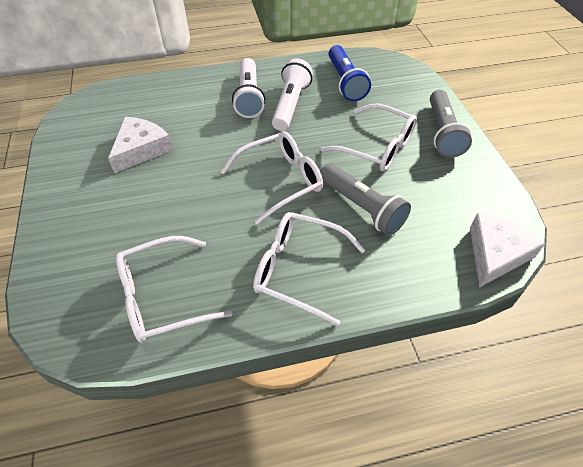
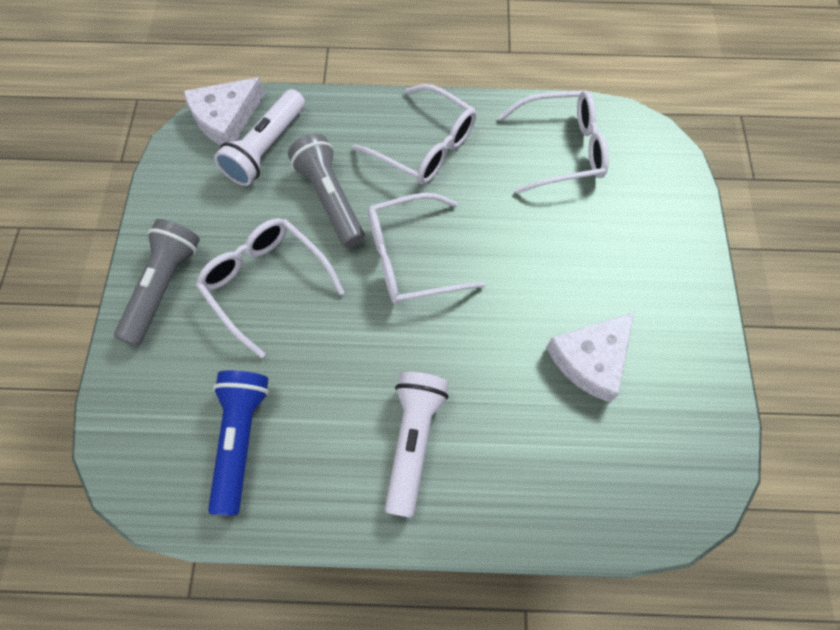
camera: 165 degrees left, 15 degrees up
(290, 105) = (352, 403): white flashlight -> white flashlight (266, 148)

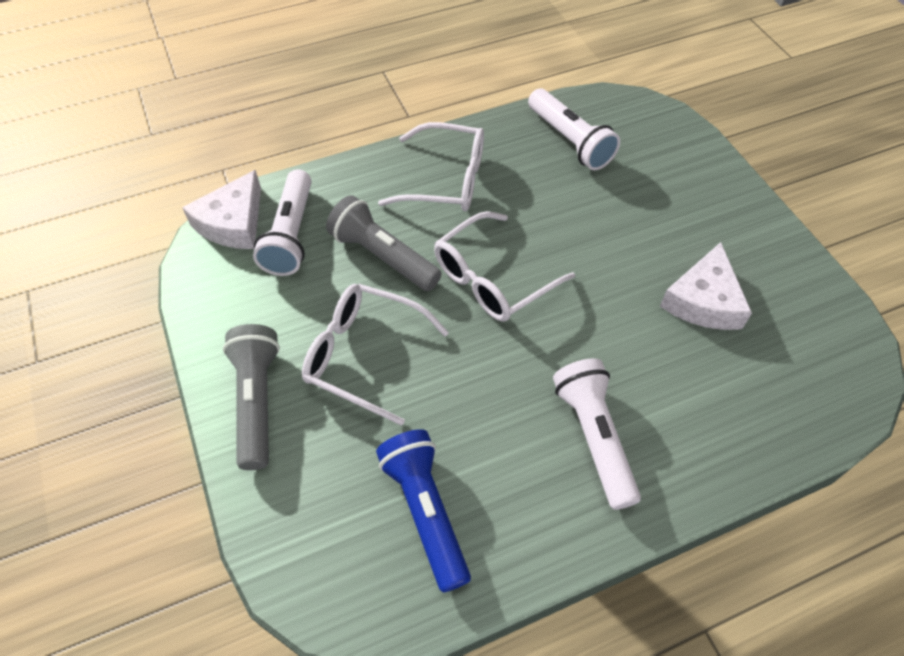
camera: 25 degrees left, 10 degrees down
(561, 149) = (570, 141): white glasses -> white flashlight

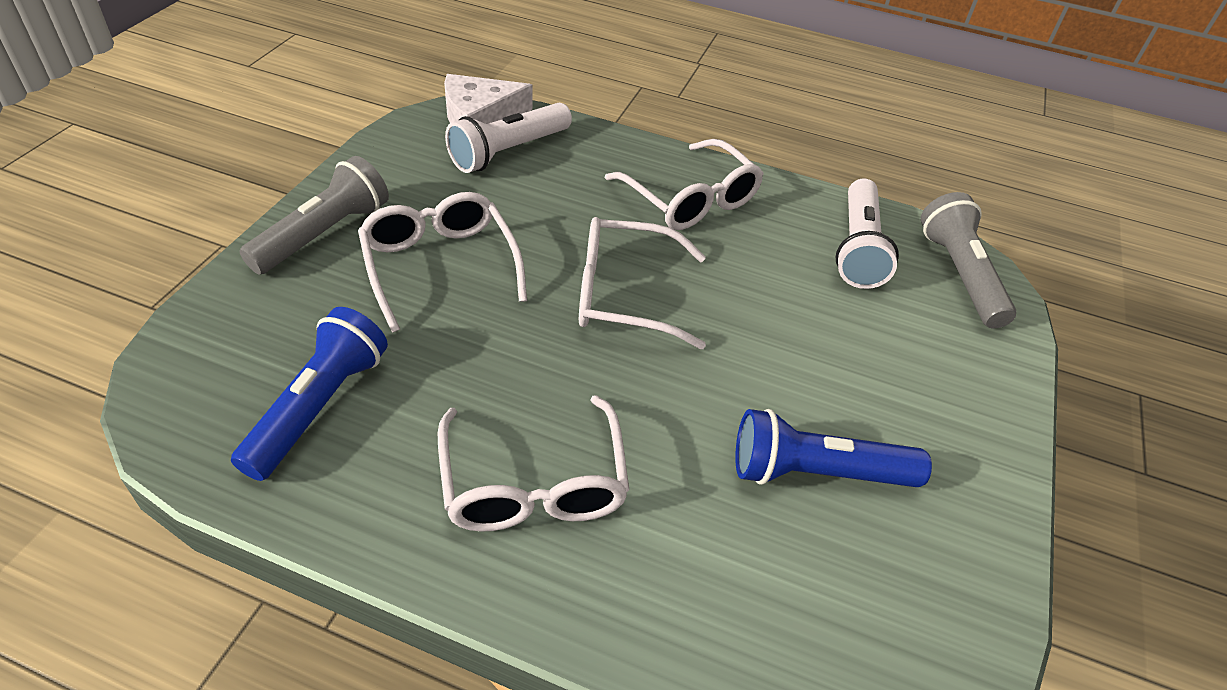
camera: 40 degrees right, 10 degrees down
(383, 256) = (556, 213): grey flashlight -> grey flashlight (959, 275)
(594, 437) = (533, 483): white flashlight -> white glasses
(703, 300) = (816, 472): white cheese -> blue flashlight

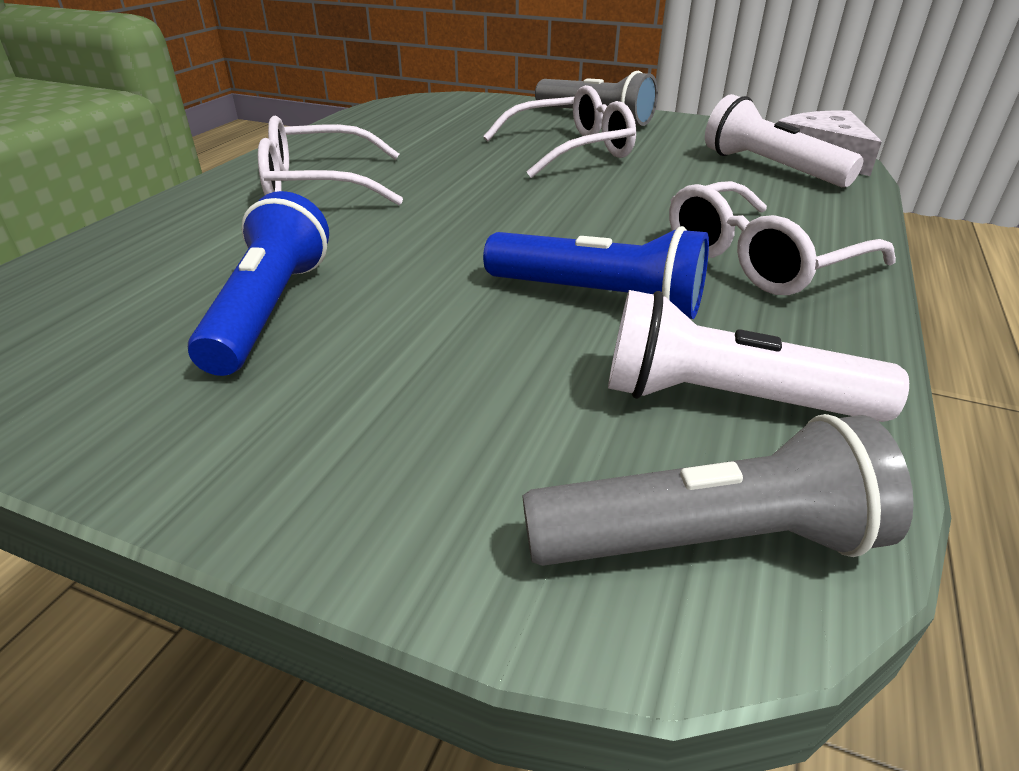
camera: 95 degrees right, 10 degrees down
(318, 407) = (412, 128): blue flashlight -> blue flashlight (598, 298)
(624, 295) = (552, 218): white glasses -> none

